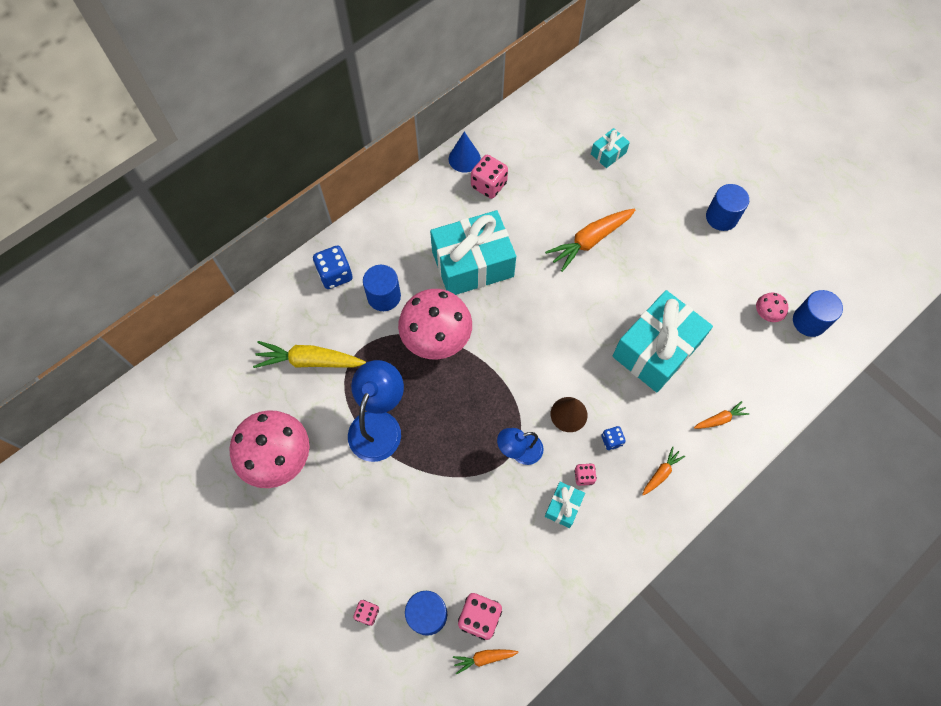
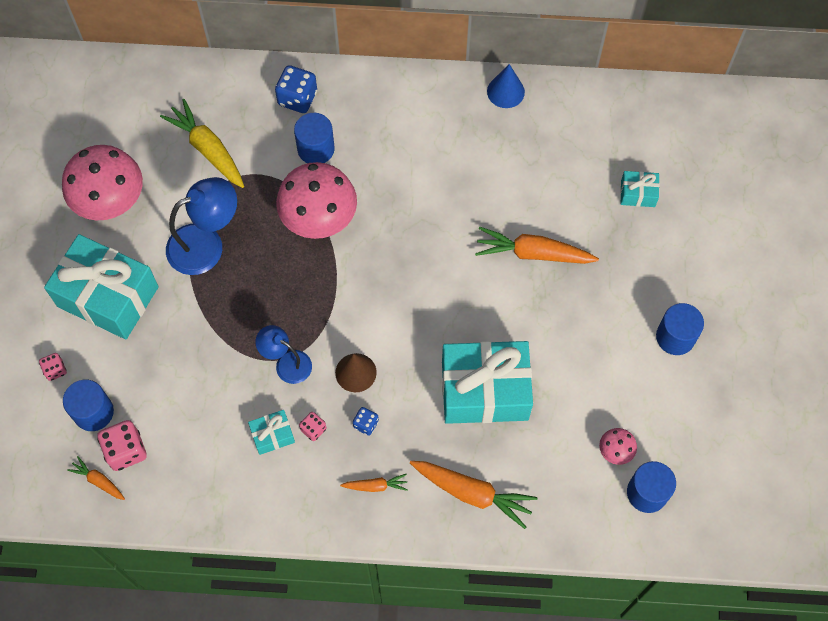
camera: 45 degrees right, 0 degrees up
(472, 264) = (414, 185): turquoise gift -> turquoise gift (108, 297)
(489, 185) = (501, 132): pink dice -> none
(719, 419) = (472, 493): orange carrot -> orange carrot, size x1.95

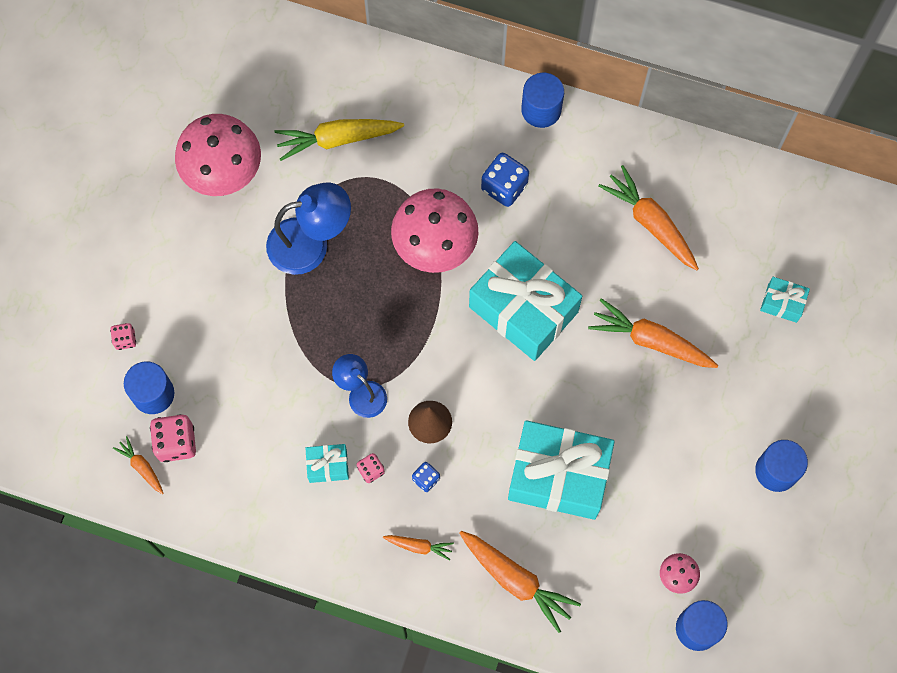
camera: 15 degrees right, 5 degrees up
(108, 297) = (196, 275): turquoise gift -> turquoise gift (523, 309)
(208, 149) = (338, 139): yellow carrot -> yellow carrot turned 75 degrees counterclockwise
(297, 98) = (446, 105): blue dice -> blue dice (504, 187)
(316, 149) = (451, 167): blue cylinder -> blue cylinder (541, 110)
(504, 154) = (650, 223): none -> orange carrot
(505, 91) = (672, 152): blue cone -> none

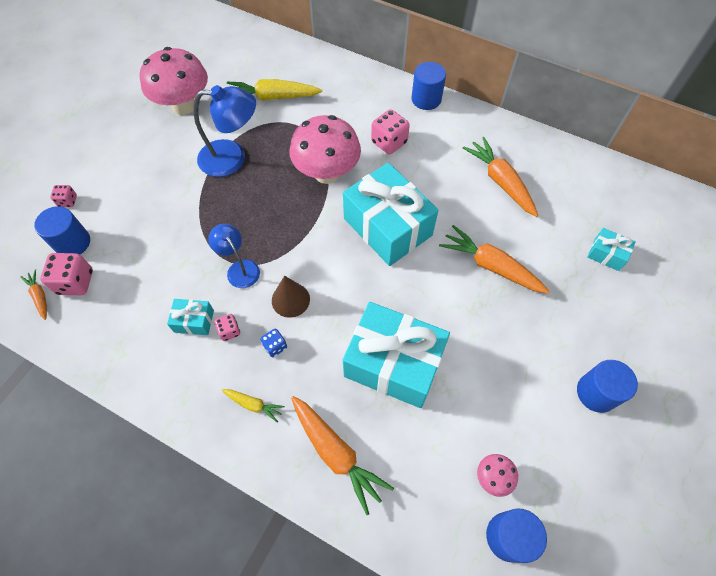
camera: 10 degrees right, 10 degrees down
(419, 546) = (253, 404): orange carrot -> yellow carrot
(504, 187) = (389, 142): blue dice -> pink dice

